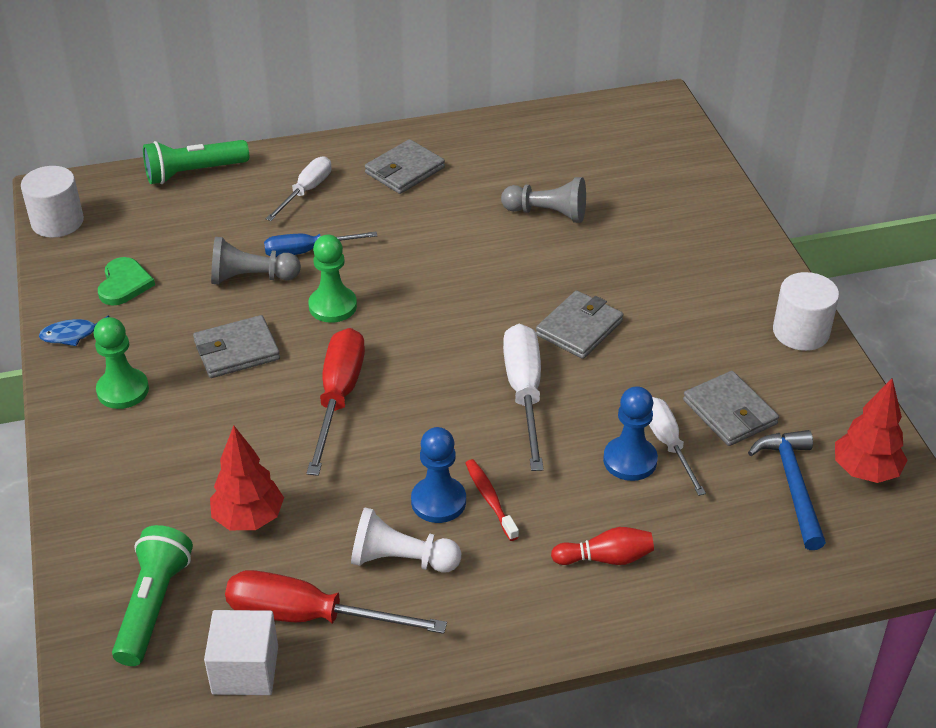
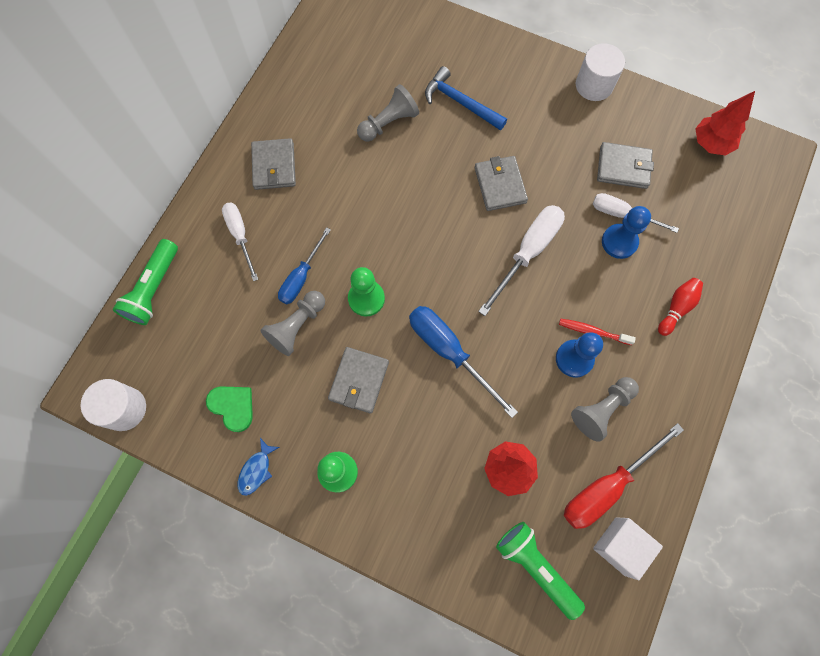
camera: 50 degrees left, 30 degrees up
(338, 397) = (449, 352): red screwdriver -> blue screwdriver
(401, 560) = (602, 409): white pawn -> grey pawn
(524, 393) = (528, 253): white screwdriver -> white screwdriver turned 90 degrees clockwise
(792, 485) = (694, 183): blue hammer -> blue hammer (460, 102)

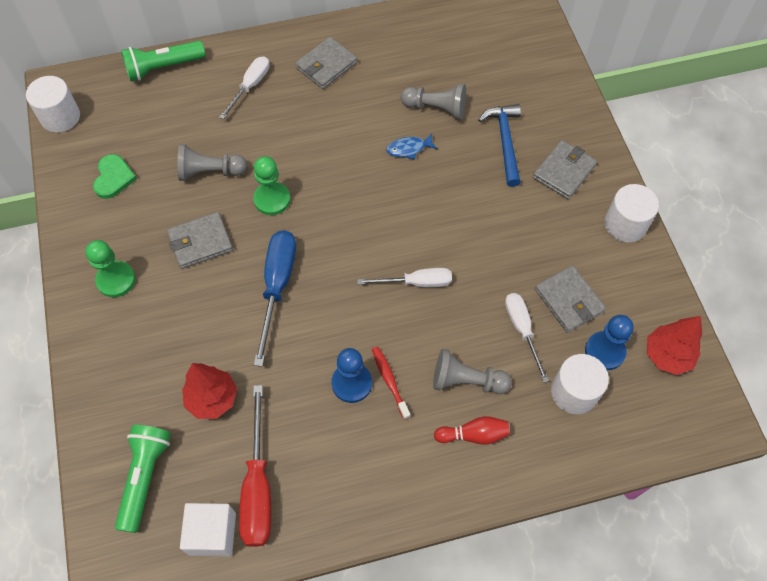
camera: 50 degrees right, 10 degrees down
(256, 470) = (76, 227): blue fish -> blue fish (409, 149)
(301, 277) = (252, 146): blue screwdriver -> none
(500, 185) = (458, 220): grey wallet -> grey wallet (564, 171)
(528, 253) = (416, 283): white screwdriver -> white screwdriver, size x0.65
(602, 409) = (324, 436): grey pawn -> grey pawn (466, 381)
(606, 486) = (258, 487): red screwdriver -> red screwdriver turned 105 degrees counterclockwise
(619, 242) = (493, 345): blue pawn -> blue pawn (604, 351)
(693, 220) = (574, 392): none -> white cylinder

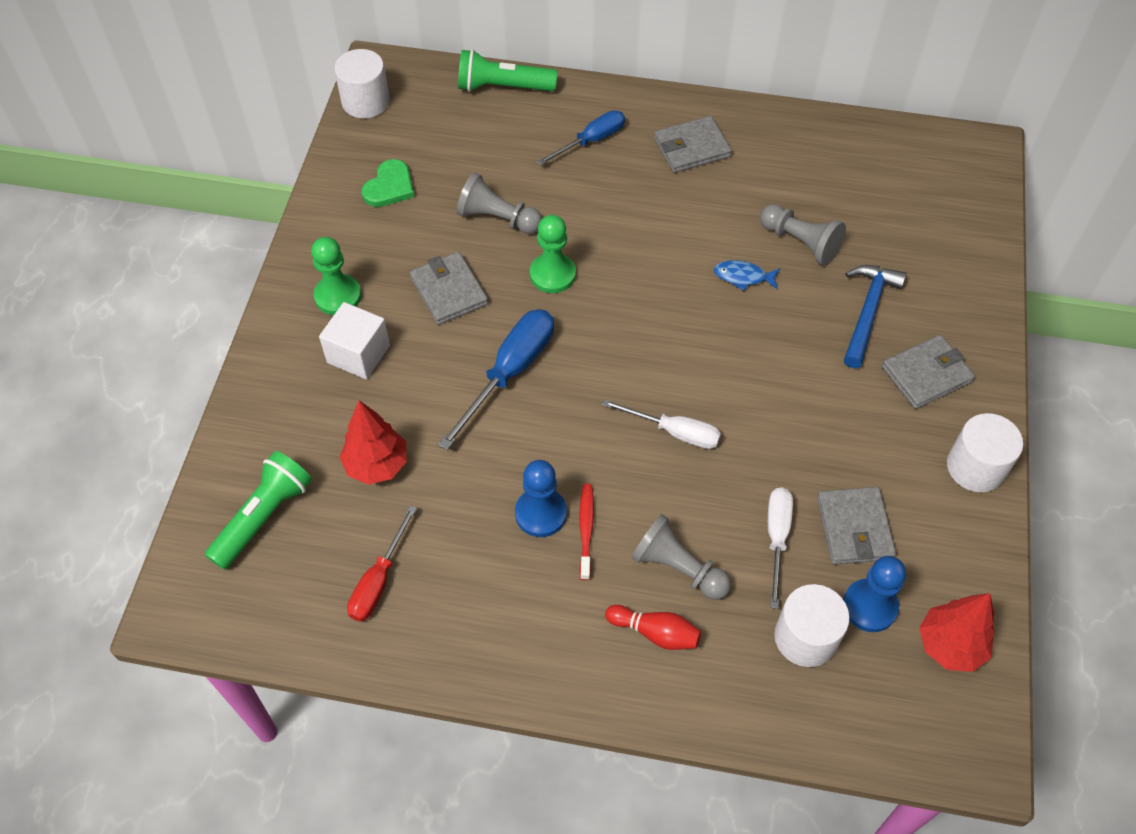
camera: 25 degrees right, 5 degrees down
(200, 242) = (449, 291): grey wallet -> grey wallet turned 60 degrees clockwise
(212, 534) = (304, 609): white cube -> white cube (358, 354)
(250, 86) = (591, 141): white screwdriver -> blue screwdriver
(258, 487) = (378, 581): red screwdriver -> red screwdriver, size x0.65

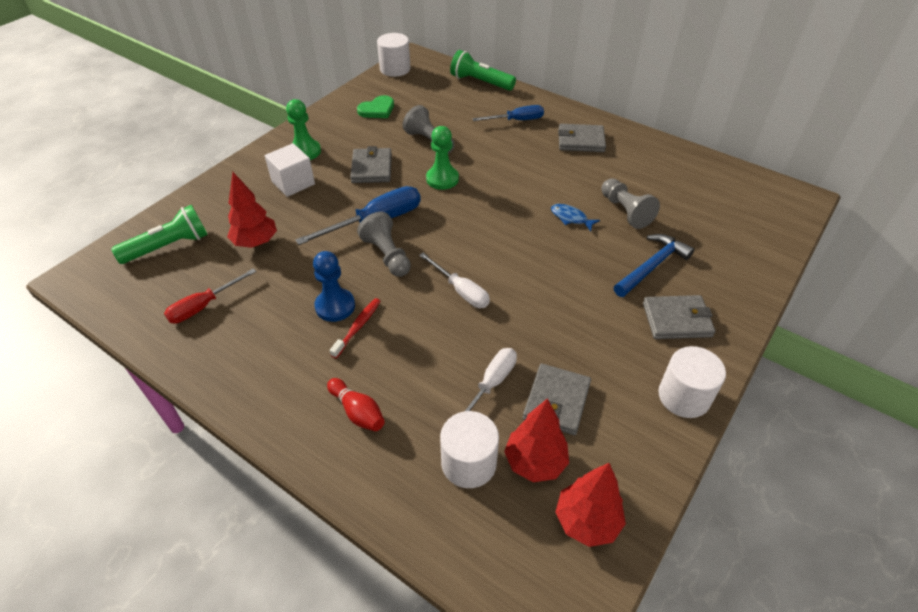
camera: 25 degrees right, 10 degrees down
(678, 568) = (404, 376): grey pawn -> grey pawn (387, 255)
(869, 606) = (535, 462): blue pawn -> red tree

